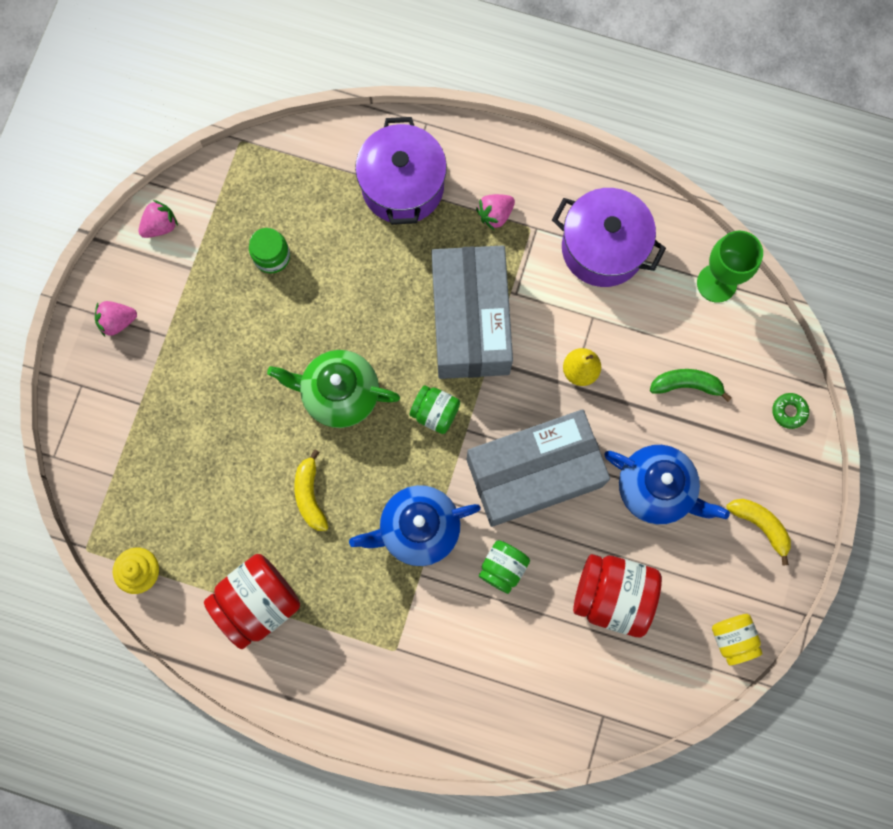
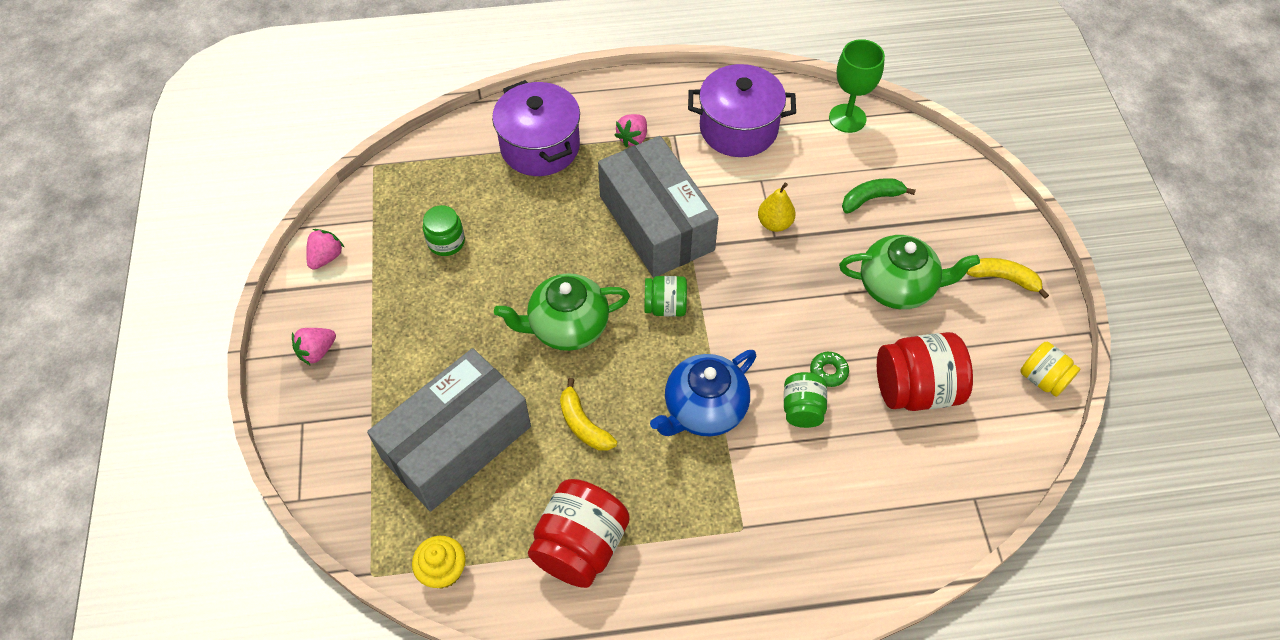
camera: 25 degrees left, 20 degrees down
(534, 473) = (783, 318): grey box -> grey box (456, 442)
(656, 489) = (897, 287): blue teapot -> green teapot
(789, 411) = (967, 185): green donut -> green donut (828, 371)

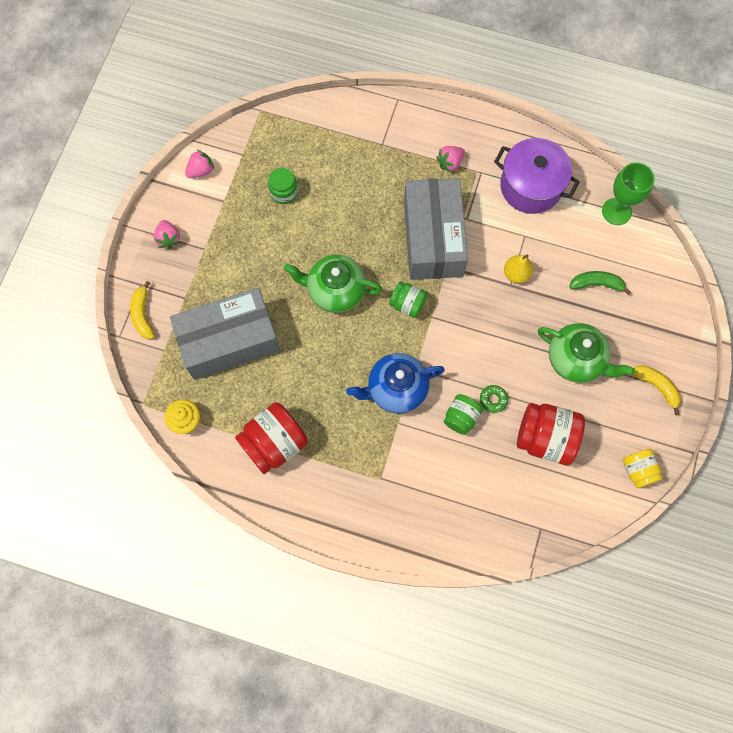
camera: 25 degrees right, 15 degrees up
(317, 351) = (168, 238): pink strawberry -> pink strawberry turned 90 degrees counterclockwise
(540, 147) = (381, 143): purple pot -> none
(583, 424) = (313, 364): yellow banana -> yellow banana (143, 315)

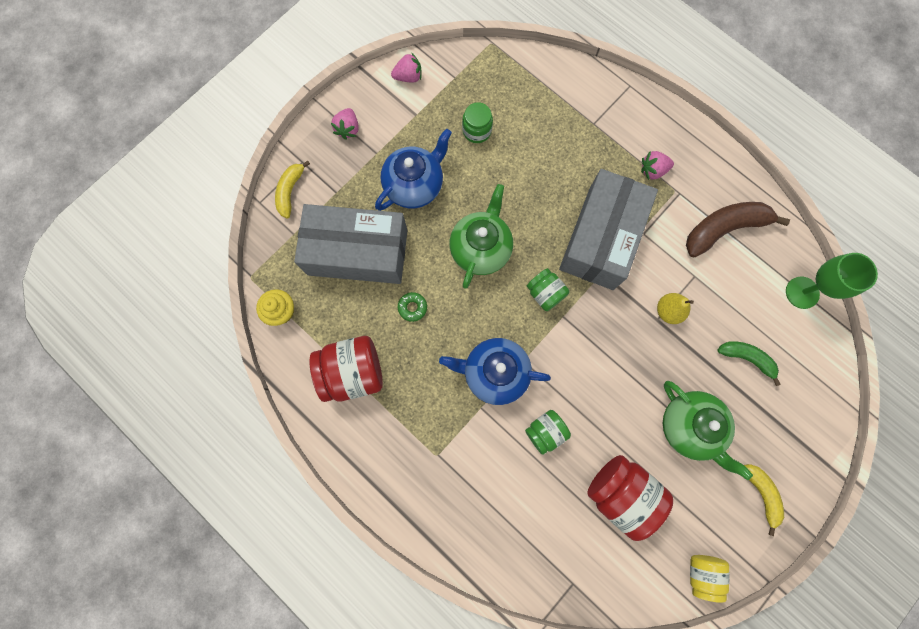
camera: 25 degrees right, 5 degrees up
(252, 262) = (415, 185): none -> blue teapot
(335, 291) = (481, 248): green teapot -> green teapot turned 75 degrees clockwise
(493, 399) = (585, 428): green donut -> green donut (412, 307)
(531, 186) = (724, 229): purple pot -> brown banana

